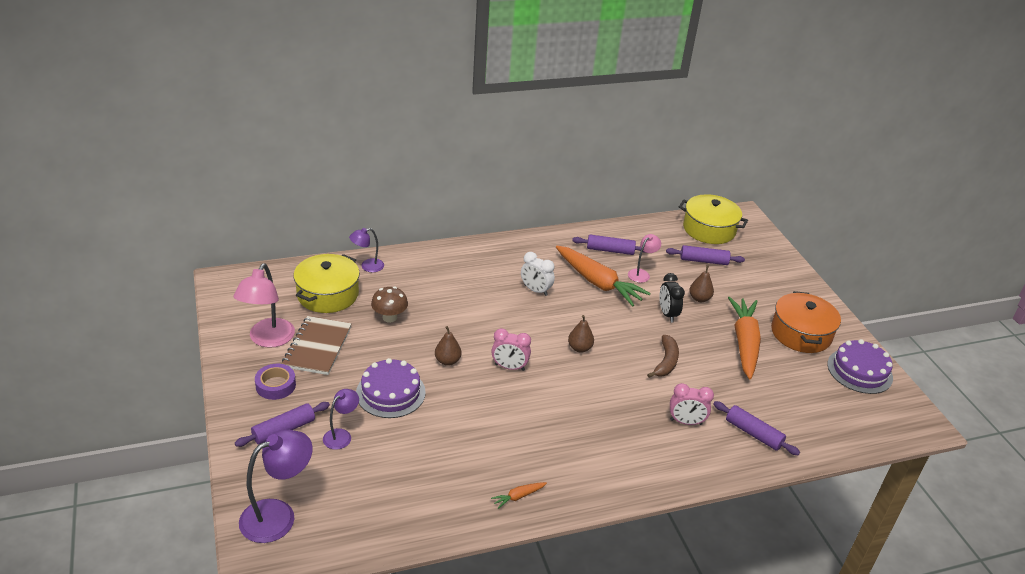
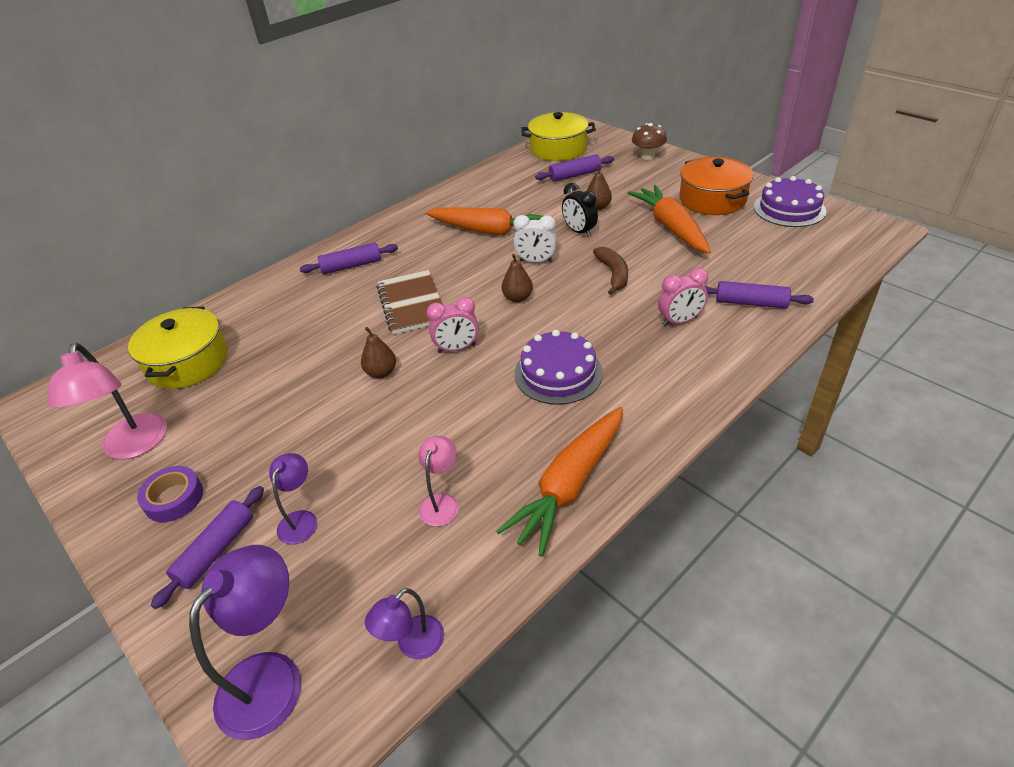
camera: 20 degrees left, 5 degrees up
(317, 347) = (207, 427): brown notebook -> brown notebook (411, 304)
(367, 266) = (221, 313): purple lamp -> purple lamp (413, 645)
(389, 317) = (281, 356): brown mushroom -> brown mushroom (647, 156)
(390, 392) = (334, 438): purple cake -> purple cake (558, 373)
(518, 496) = (570, 485): orange carrot -> orange carrot, size x2.45
(535, 290) = (430, 263): white clock -> white clock (536, 261)
(610, 250) = (479, 199): purple rolling pin -> purple rolling pin (351, 266)
(641, 273) = (525, 207): pink lamp -> pink lamp (441, 502)

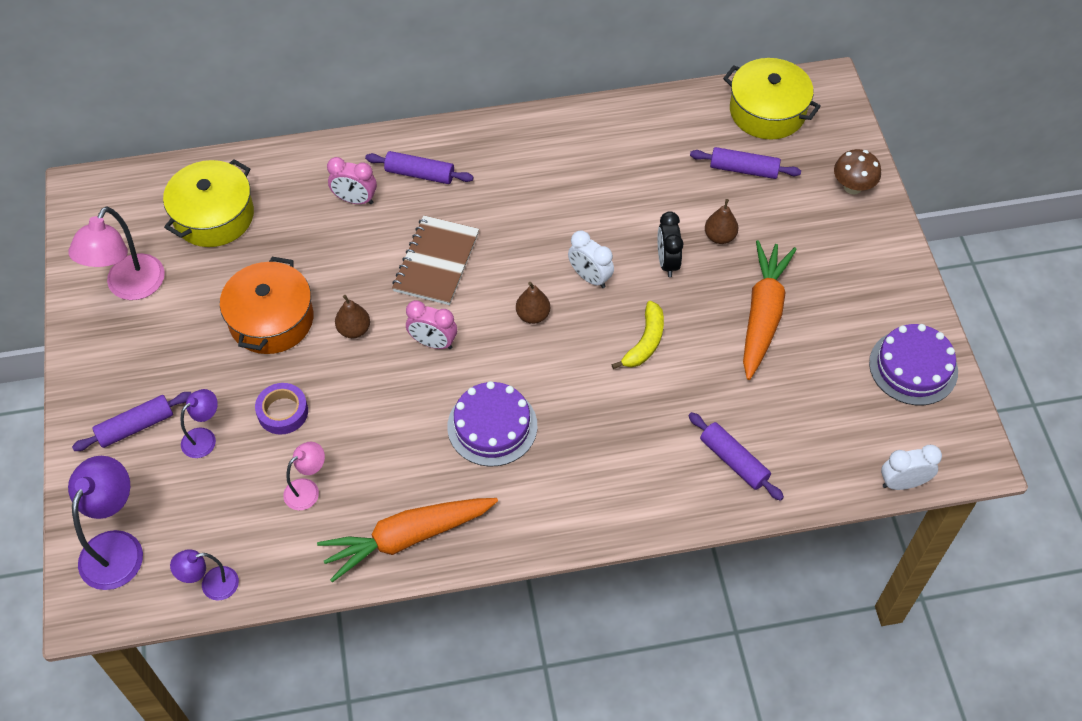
camera: 30 degrees right, 15 degrees up
(174, 498) = (132, 359): purple tape -> purple tape (283, 412)
(271, 676) = (117, 547): purple lamp -> purple lamp turned 45 degrees counterclockwise
(489, 231) = (582, 205): orange carrot -> none
(613, 274) = (645, 342): brown banana -> yellow banana
(679, 321) = (647, 439): pink clock -> pink clock (355, 200)
(712, 199) = (848, 301): orange pot -> orange pot (271, 319)
(863, 260) = (902, 483): none -> white clock

